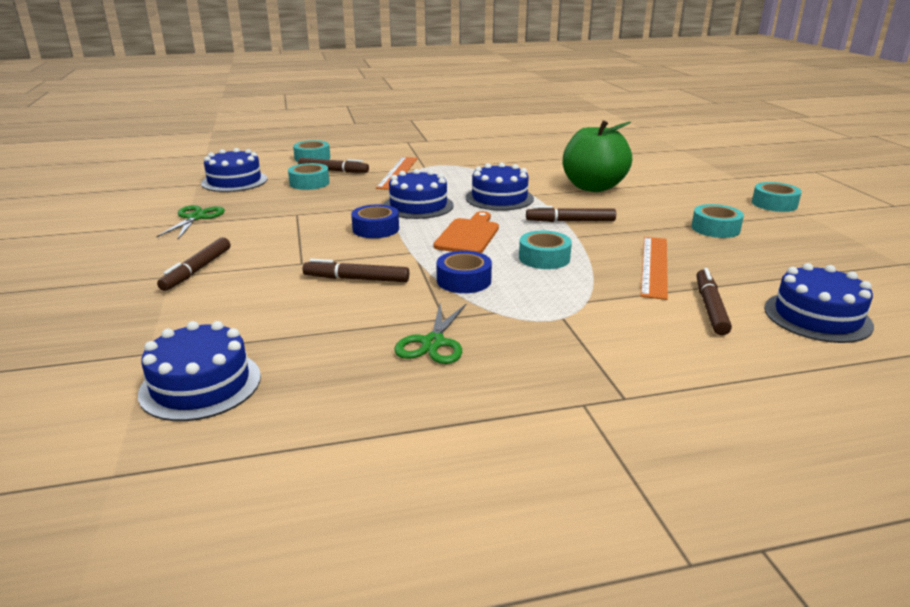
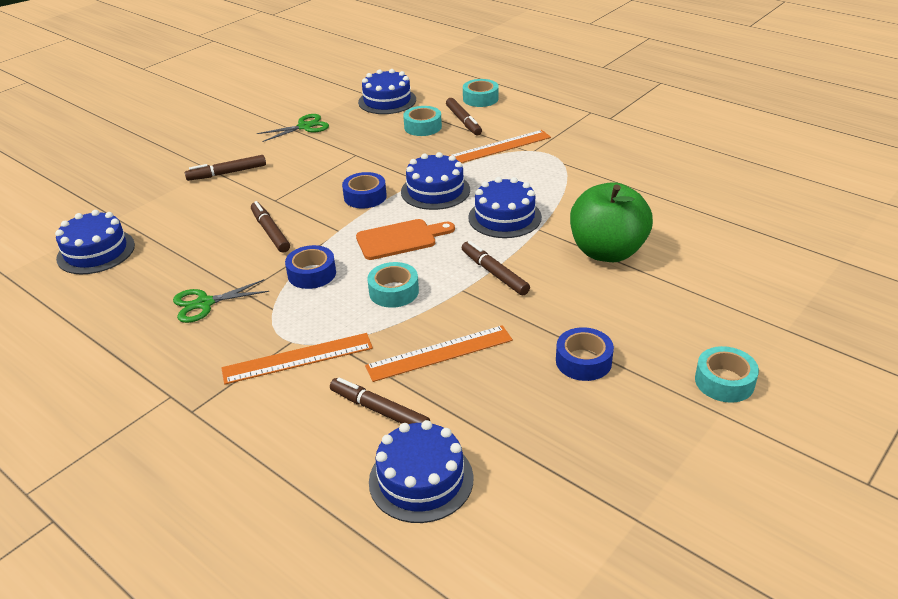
camera: 55 degrees right, 10 degrees up
(594, 321) = (297, 358): none -> orange ruler
(710, 308) = (379, 410): brown marker -> brown marker turned 120 degrees counterclockwise
(715, 228) = (583, 361): turquoise tape -> blue tape

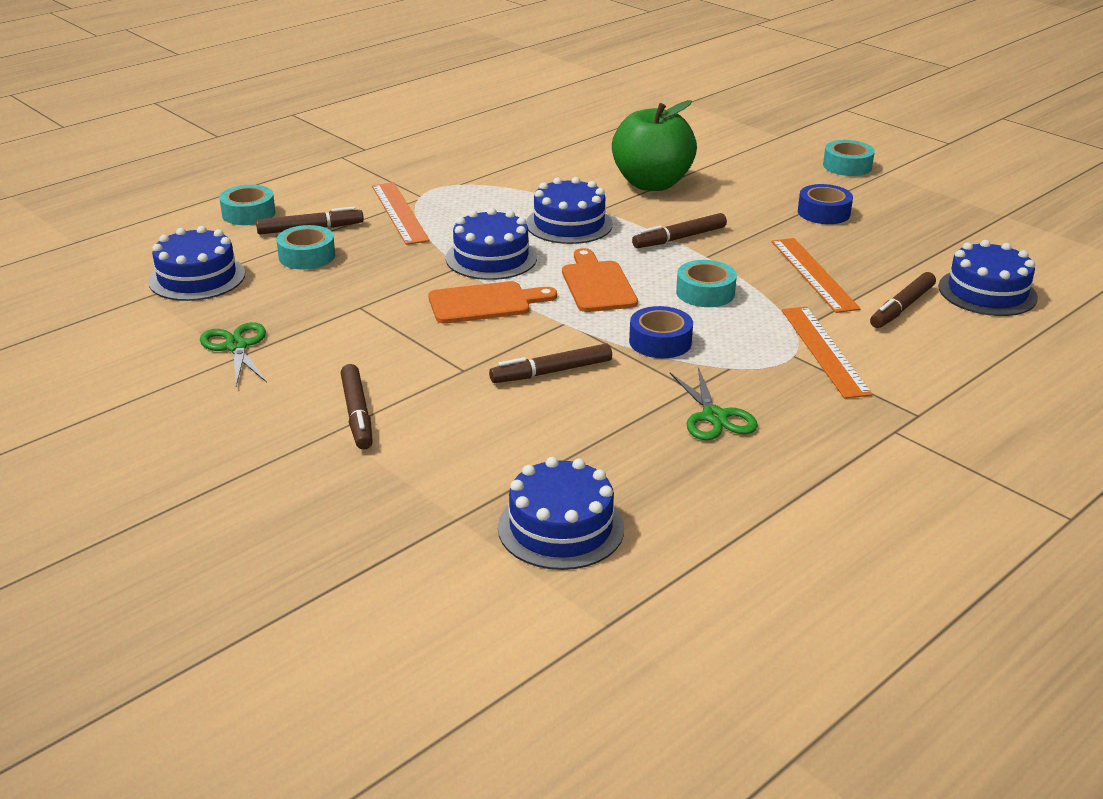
camera: 85 degrees left, 5 degrees down
(365, 197) = (485, 303): blue tape -> orange cutting board

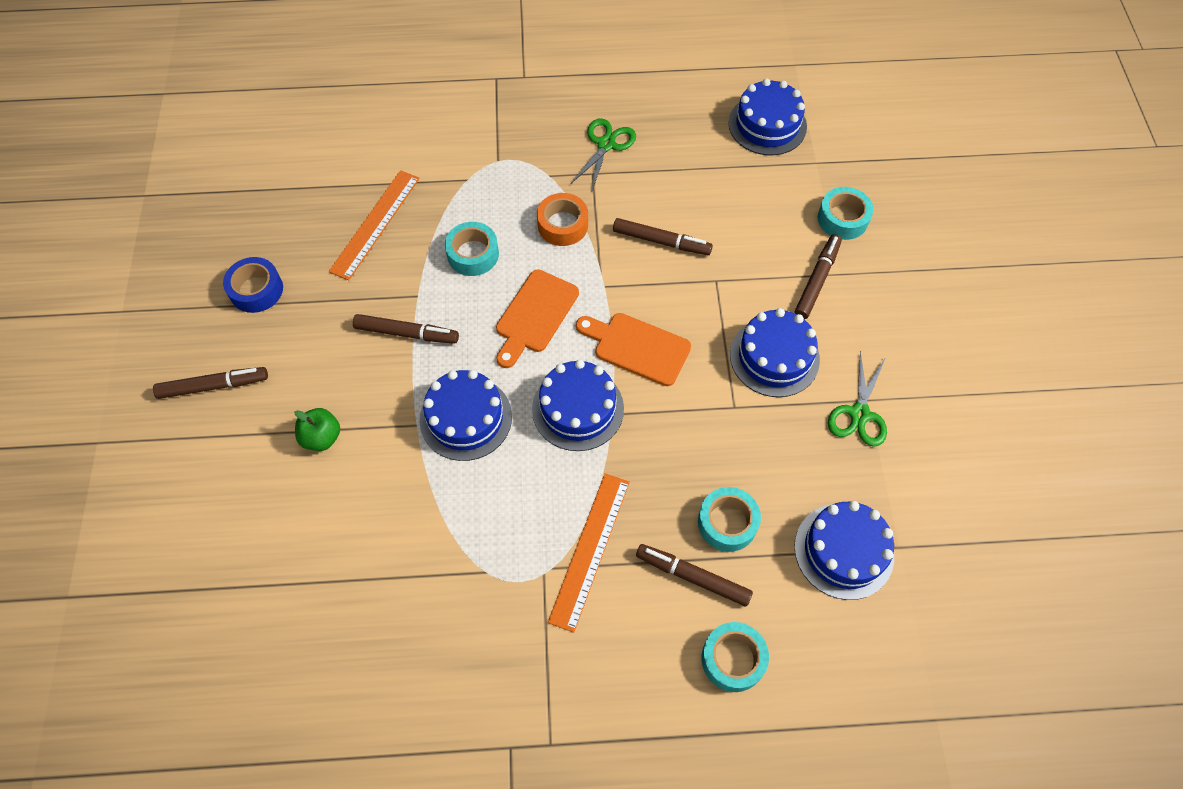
camera: 140 degrees left, 30 degrees up
(652, 183) = (322, 437): green apple -> green apple, size x0.45
(660, 342) = (562, 225): blue tape -> orange tape
(824, 351) = (475, 152): orange ruler -> none
(847, 166) = (130, 344): turquoise tape -> turquoise tape (842, 219)
(901, 307) = (373, 156): brown marker -> brown marker (213, 386)
(987, 292) = (299, 134): blue cake -> blue cake (774, 357)

